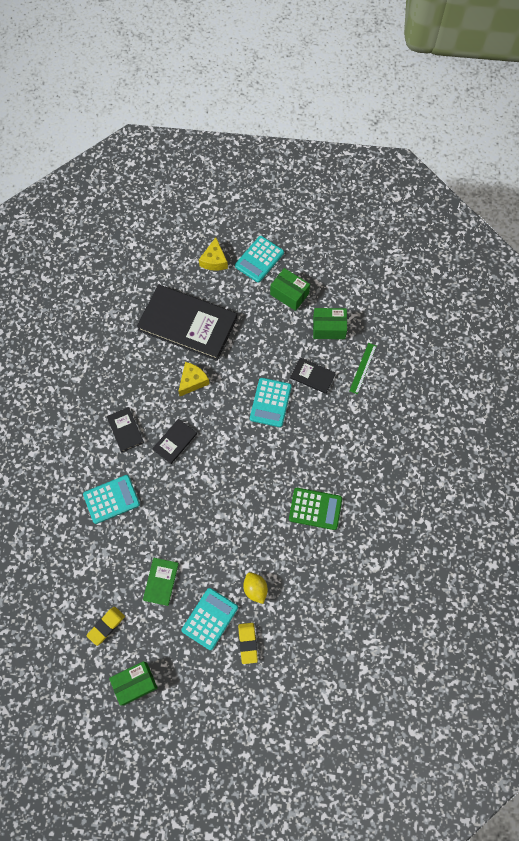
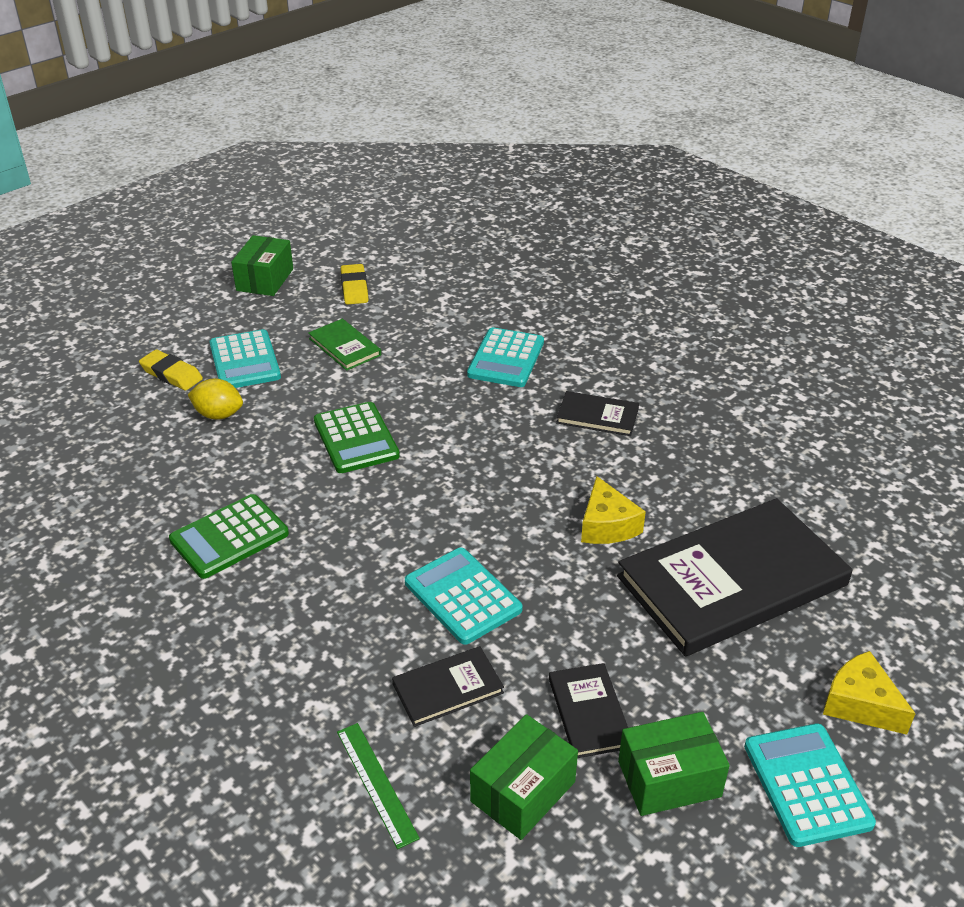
camera: 130 degrees right, 30 degrees down
(175, 441) = (522, 453): black book -> black book (589, 712)
(221, 515) = (356, 438): none -> green calculator

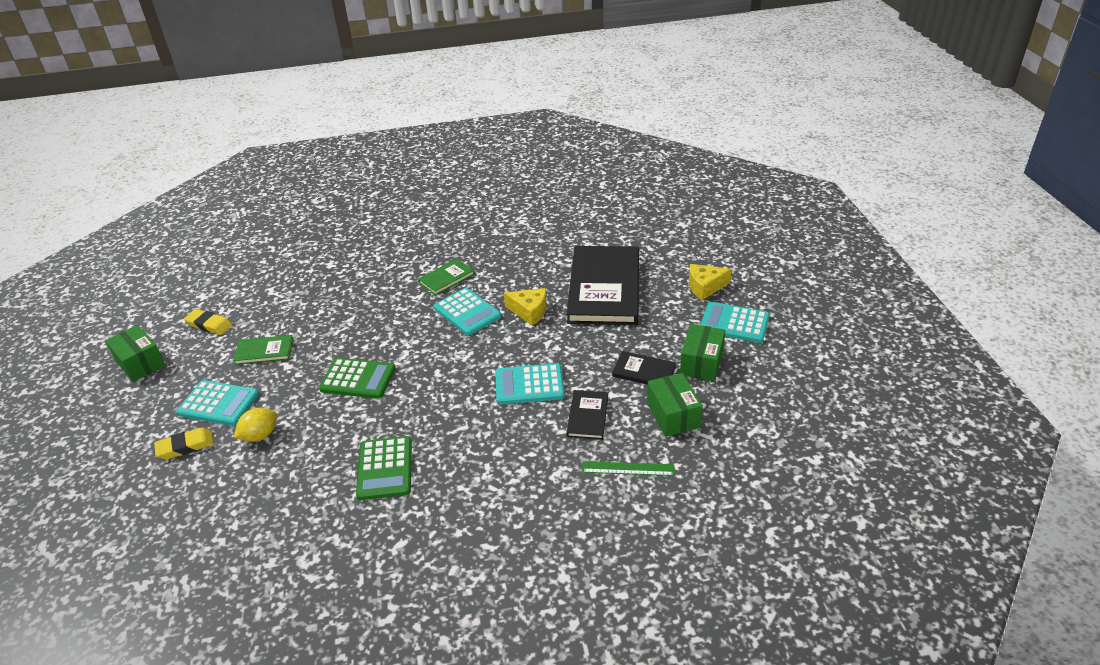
camera: 55 degrees left, 0 degrees up
(506, 358) = (359, 290): turquoise calculator -> turquoise calculator (467, 312)
(597, 416) = (446, 278): black book -> green book

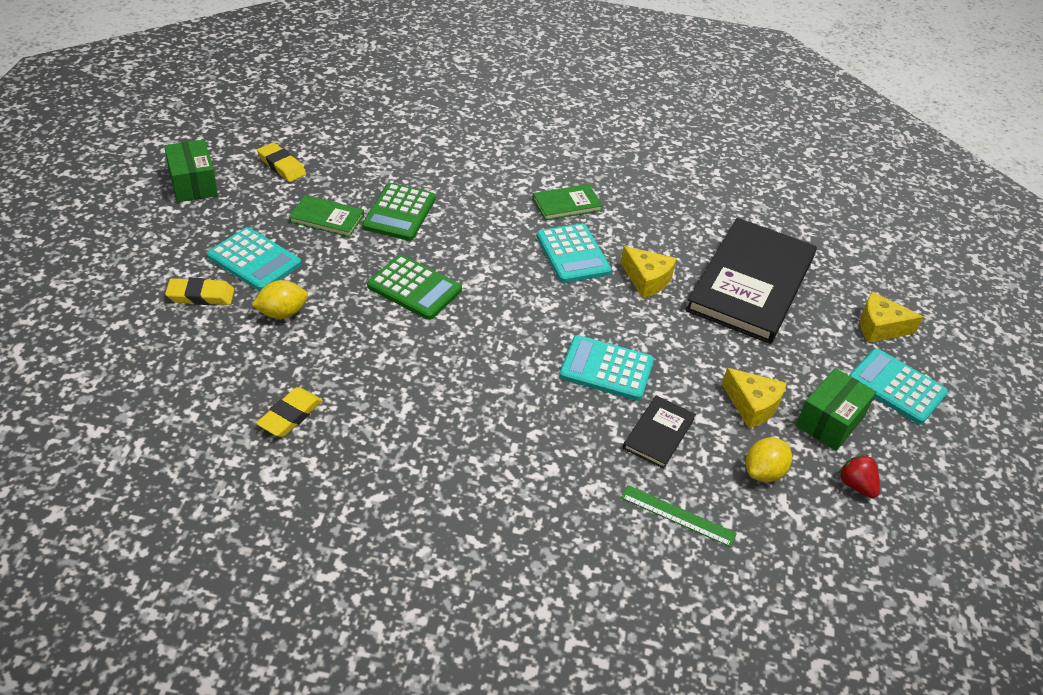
camera: 15 degrees right, 5 degrees up
(302, 510) = (290, 416): none -> yellow eraser
(385, 468) = (399, 404): green calculator -> green calculator (399, 213)
(644, 372) = (752, 405): black book -> yellow cheese
(673, 415) = (763, 472): green box -> yellow lemon
(739, 400) = (856, 485): none -> red strawberry

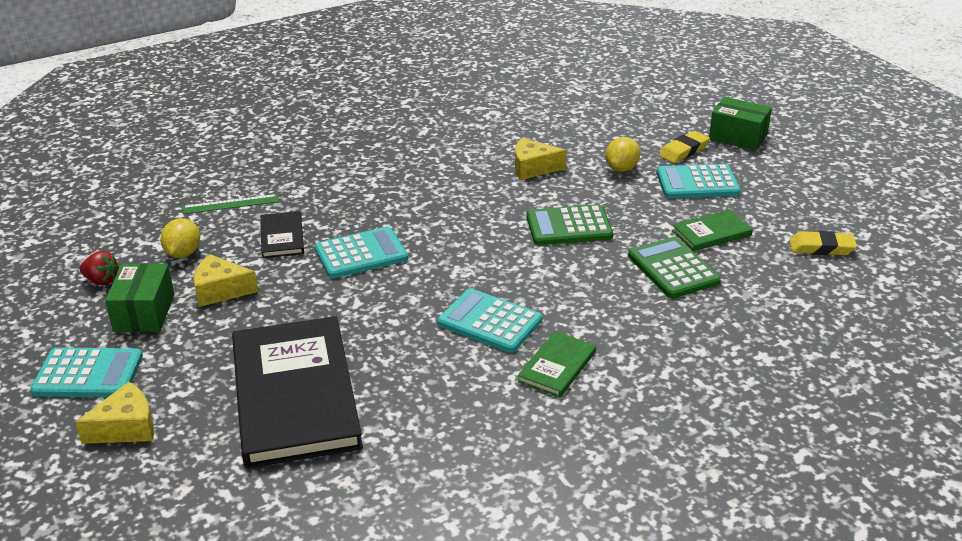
camera: 145 degrees right, 10 degrees down
(193, 184) = (839, 199): green box -> green box (738, 137)
(290, 416) = (525, 134): yellow eraser -> none
(647, 279) = (399, 339): yellow cheese -> yellow cheese (533, 168)

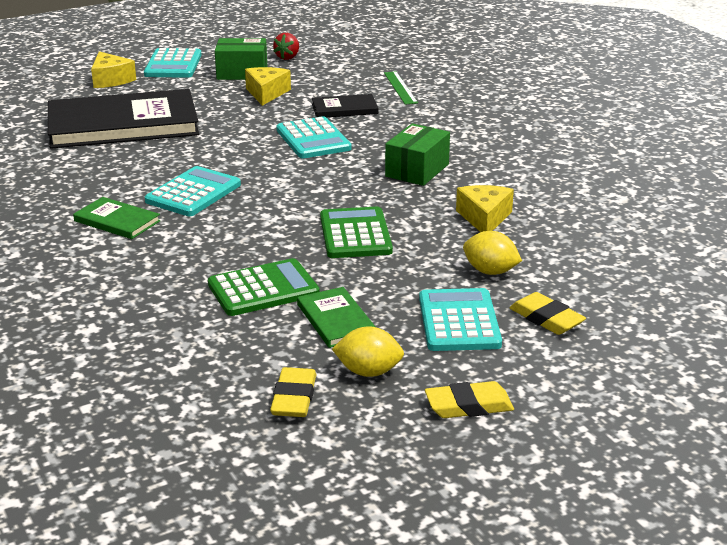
camera: 90 degrees right, 5 degrees down
(183, 253) = (322, 78): yellow lemon -> yellow lemon (368, 372)
(738, 137) = (599, 367): green box -> green box (417, 170)
(800, 182) = (469, 406): none -> yellow eraser

